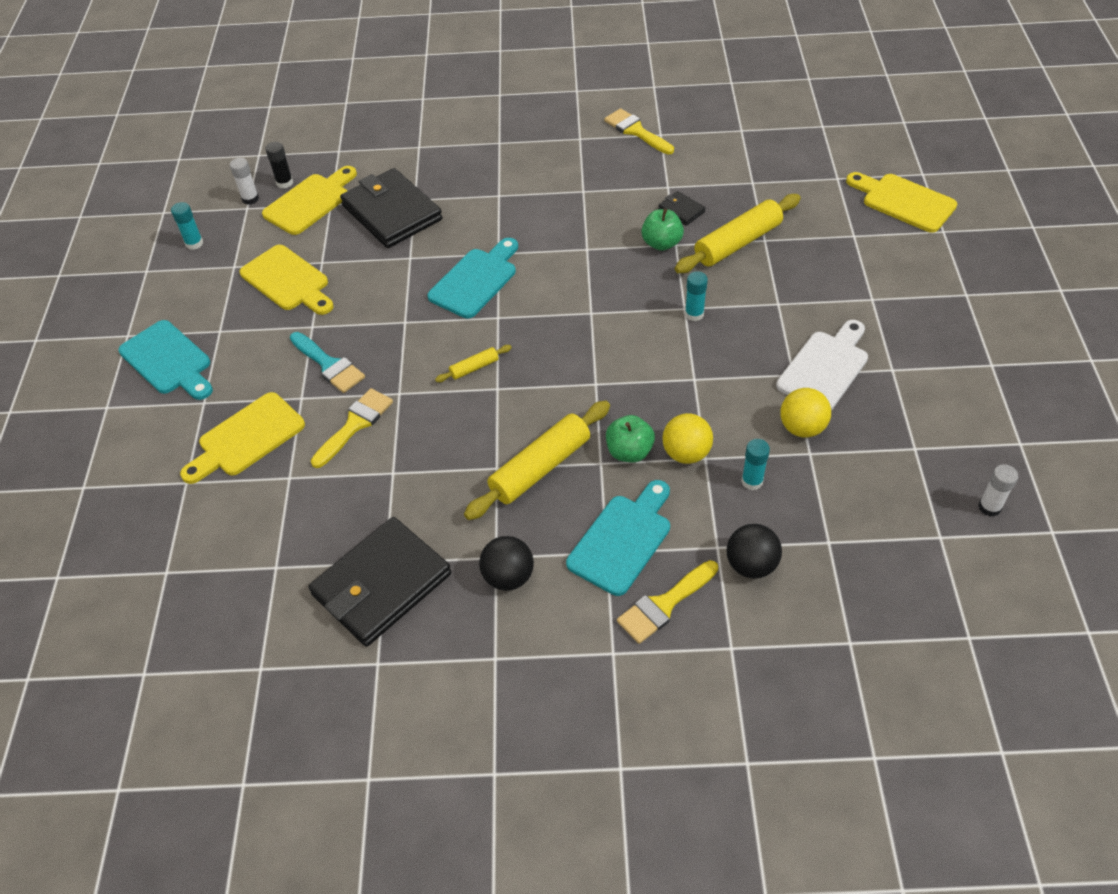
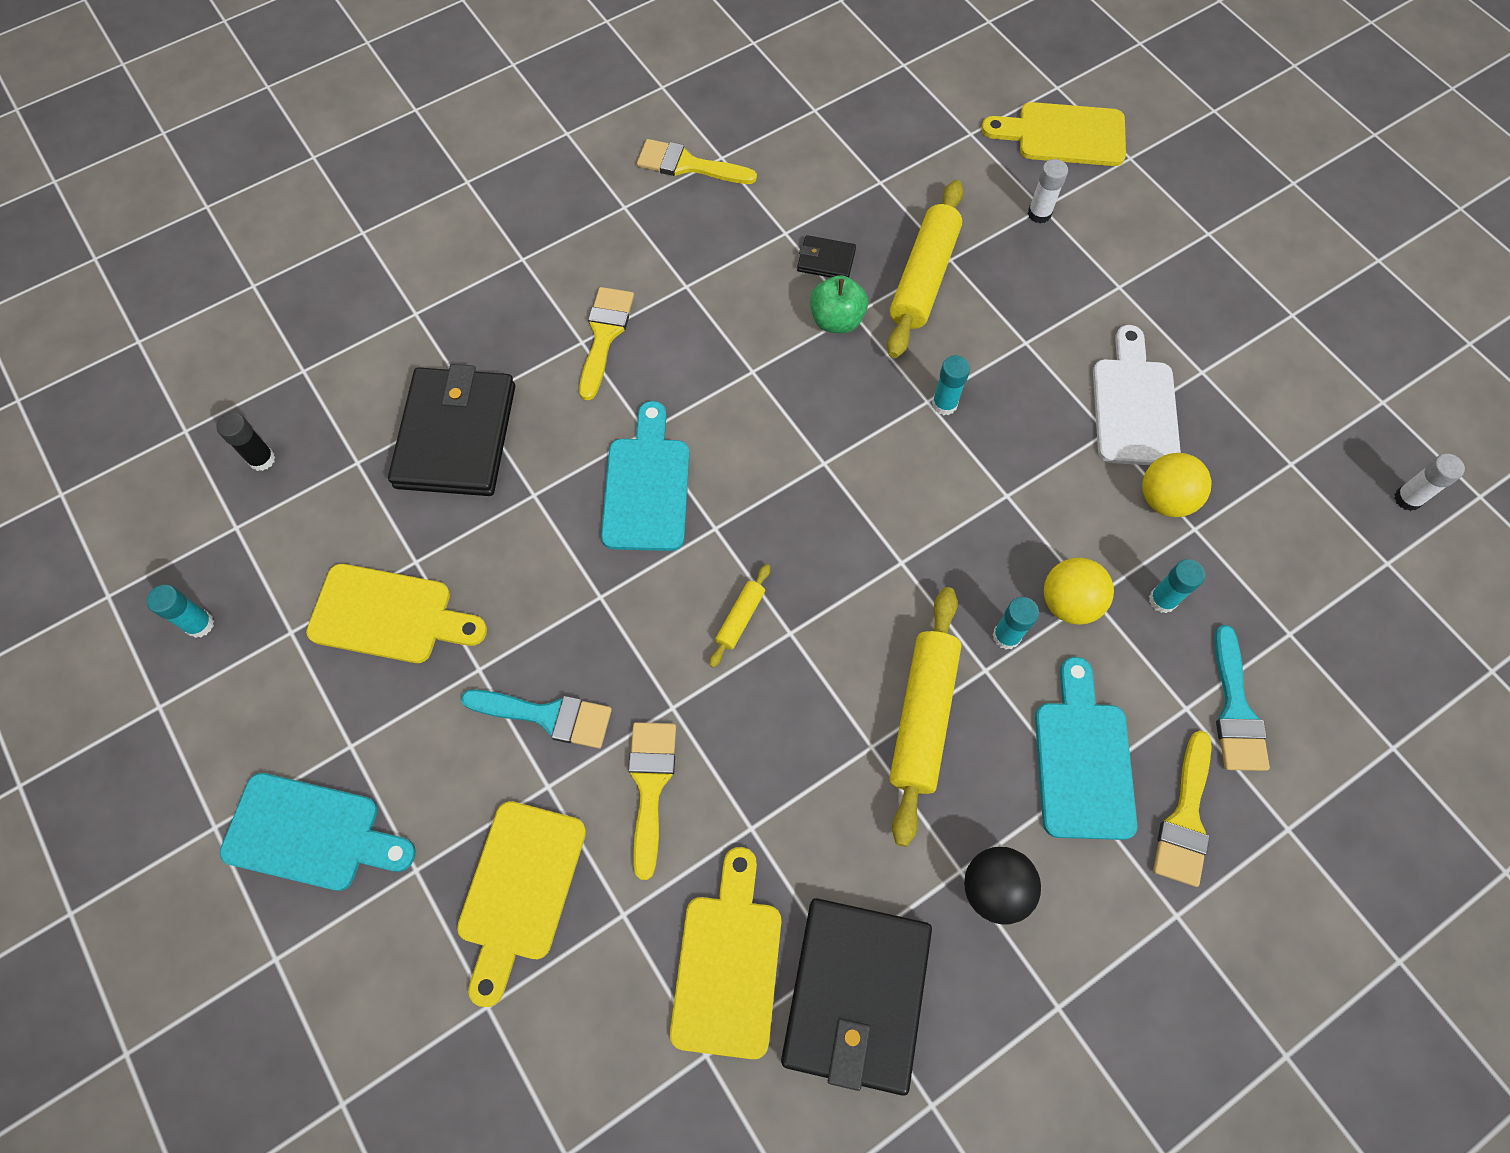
camera: 35 degrees left, 15 degrees up
(250, 199) = (229, 509): white glue stick -> white glue stick (1039, 214)
(310, 202) = (324, 473): yellow cutting board -> yellow cutting board (727, 964)
(392, 213) = (456, 436): black wallet -> black wallet turned 75 degrees clockwise
(514, 197) = (604, 335): none -> yellow brush
(629, 452) = (1006, 636): green apple -> turquoise glue stick
(751, 565) = (1235, 710): black ball -> turquoise brush

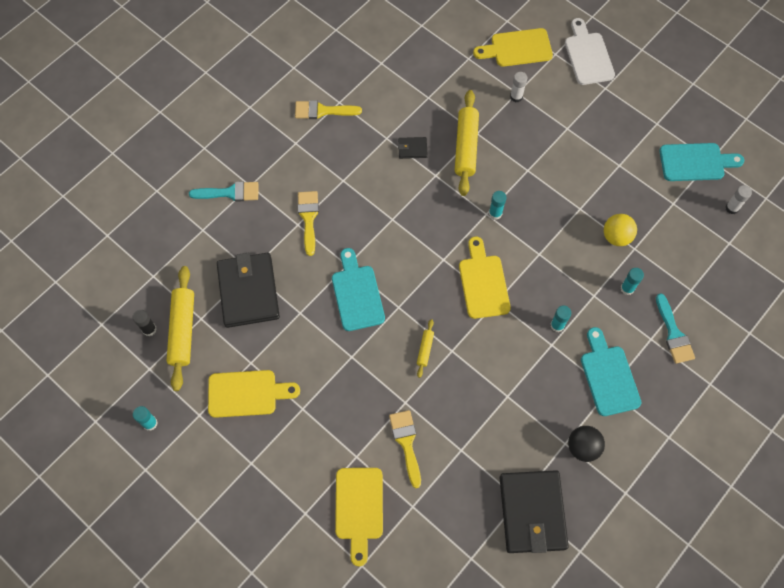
camera: 15 degrees left, 0 degrees up
(311, 833) = (247, 510): turquoise cutting board -> turquoise cutting board (695, 162)
(548, 716) = (345, 422): turquoise brush -> turquoise brush (230, 192)
(727, 964) = (469, 515): yellow cutting board -> yellow cutting board (483, 282)
(836, 320) = (427, 181): green apple -> none
(923, 717) = (527, 375): yellow rolling pin -> yellow rolling pin (183, 330)
(1069, 602) = (583, 301): yellow ball -> none
(1133, 405) = (589, 191): white cutting board -> white cutting board (587, 55)
(1185, 818) = (662, 391): yellow brush -> none

